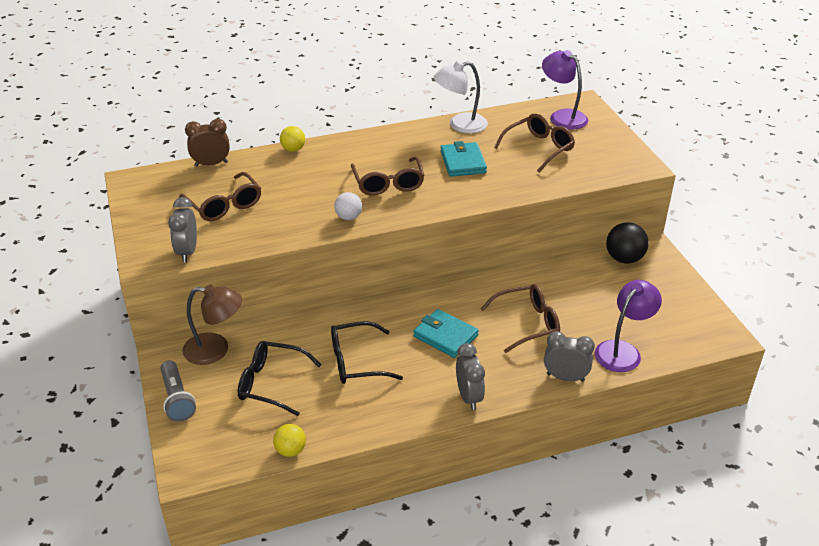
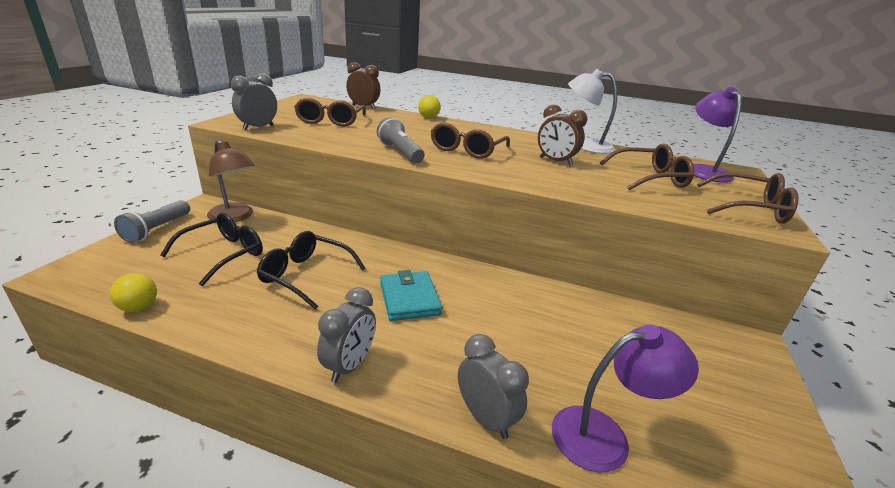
camera: 35 degrees right, 10 degrees down
(271, 383) = (224, 254): black glasses -> black glasses turned 75 degrees clockwise
(348, 217) = (400, 152): white ball -> grey flashlight
(463, 162) = (555, 161): turquoise wallet -> brown clock
(528, 323) = (508, 334): brown glasses -> brown glasses (750, 208)
(624, 259) = (700, 334): black ball -> none

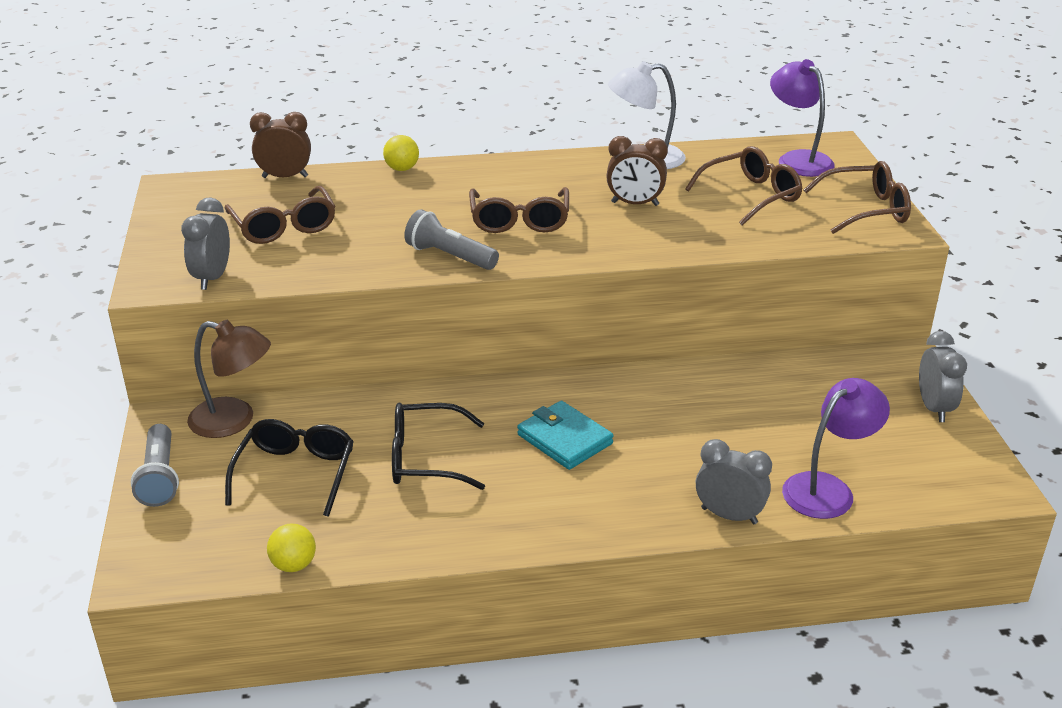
camera: 25 degrees left, 5 degrees up
(349, 365) = (575, 525): grey clock -> grey clock (934, 408)

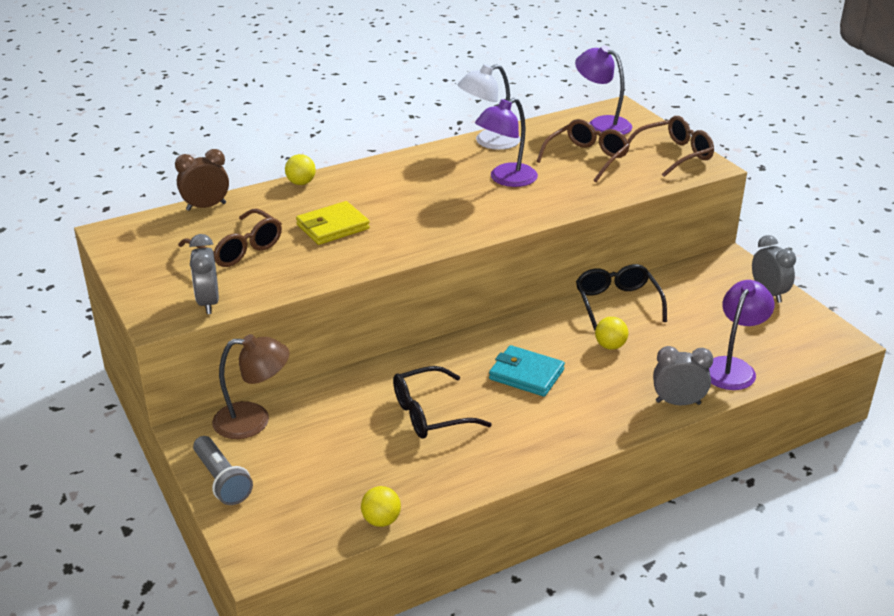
camera: 20 degrees left, 0 degrees up
(296, 473) = (334, 449): black glasses -> black glasses (617, 303)
(401, 222) = (332, 227): none -> yellow wallet
(449, 256) = (392, 247): grey flashlight -> none
(519, 221) = (427, 209): brown glasses -> none
(635, 204) = (506, 179): brown clock -> purple lamp
(687, 428) = (610, 346): none -> yellow ball

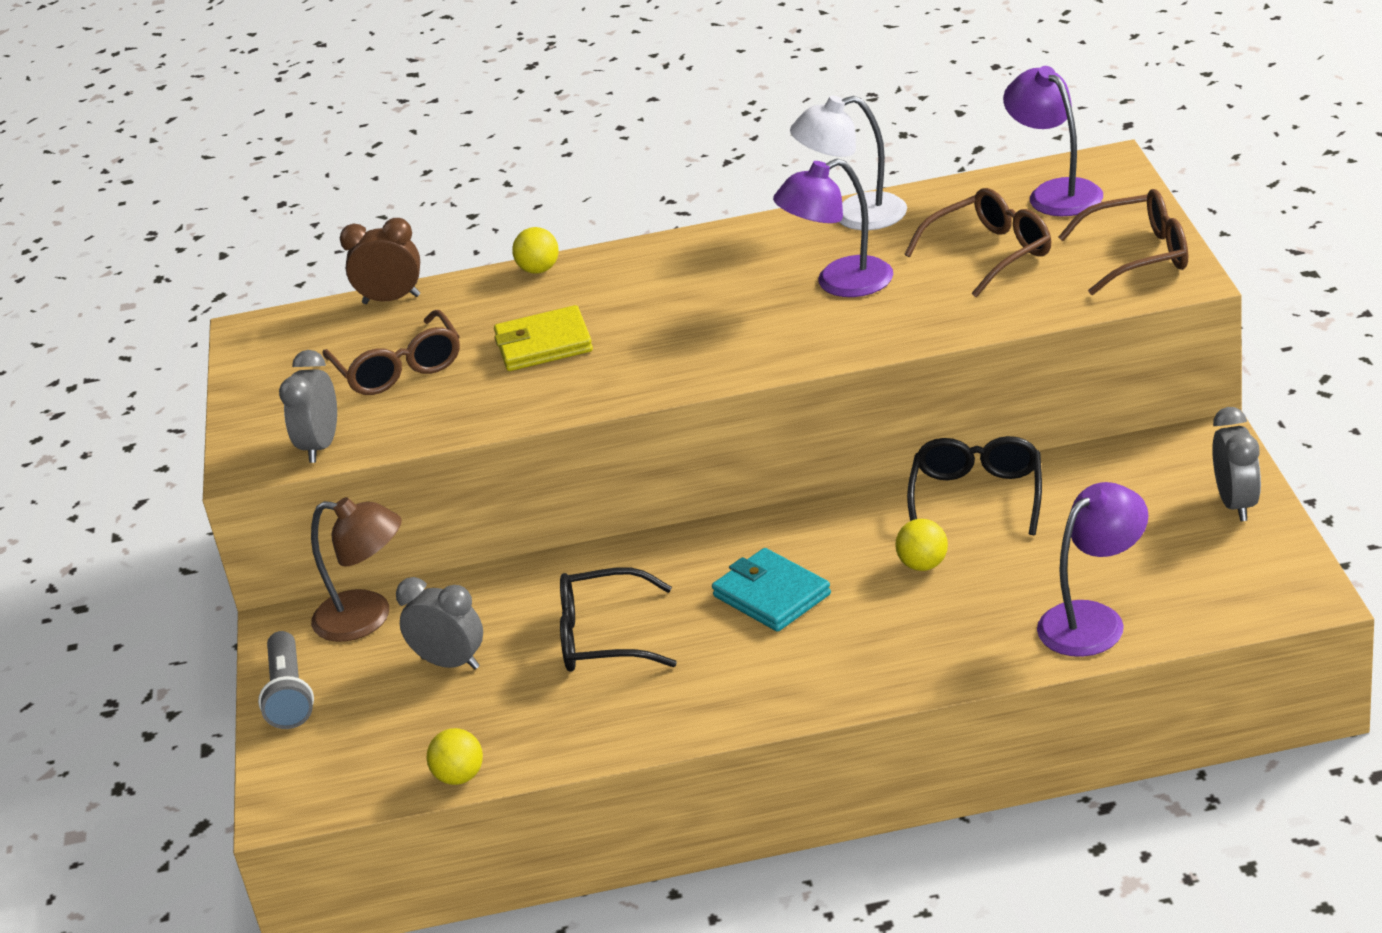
camera: 25 degrees right, 0 degrees up
(678, 403) = (971, 665): grey clock -> grey clock (450, 663)

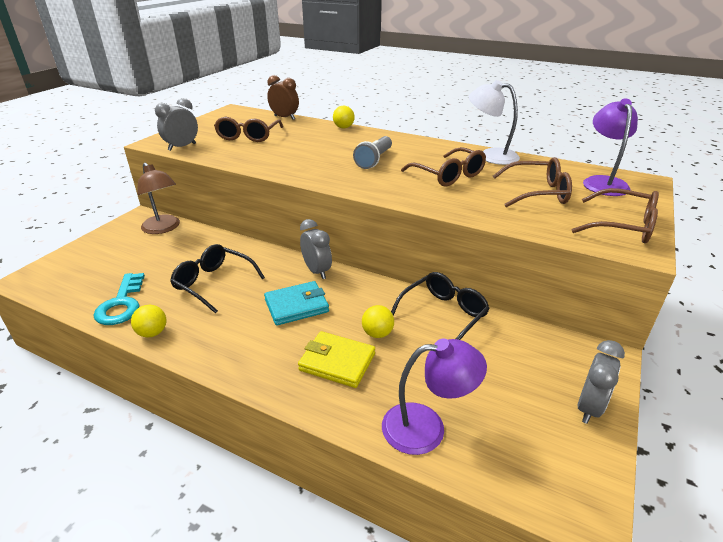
camera: 30 degrees right, 0 degrees up
(290, 695) = (100, 240): grey flashlight -> grey flashlight (374, 160)
(450, 663) = (156, 260): grey clock -> grey clock (317, 271)
(460, 777) = (81, 308): yellow ball -> yellow ball (152, 333)
(512, 737) = (122, 304): none -> turquoise key
(543, 344) = (304, 148): yellow wallet -> yellow wallet (337, 362)
(772, 595) = (296, 306): turquoise wallet -> turquoise wallet turned 75 degrees clockwise
(840, 283) = (448, 175): purple lamp -> brown glasses

